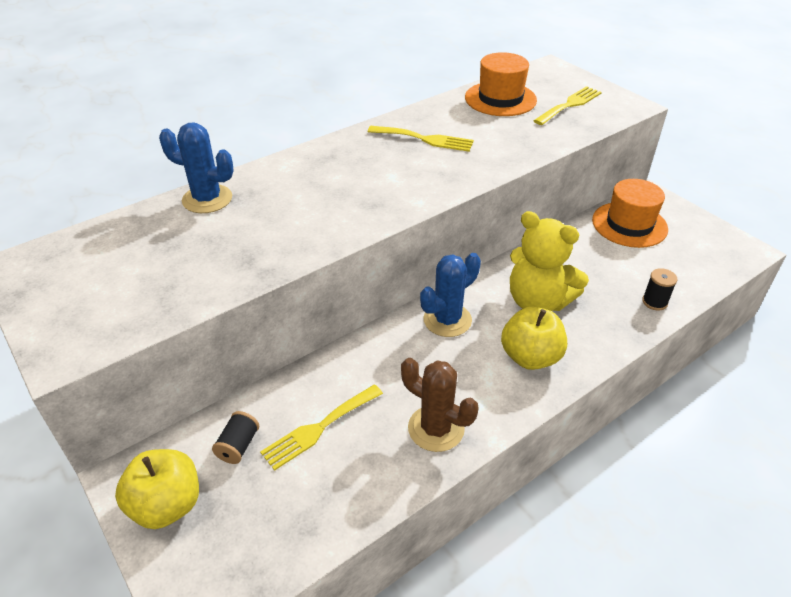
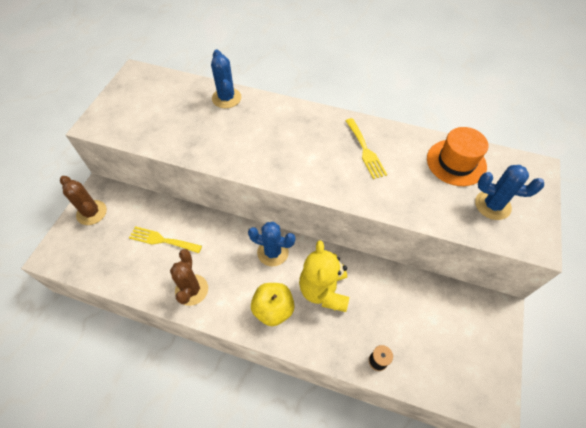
camera: 55 degrees right, 15 degrees up
(167, 505) = (91, 212): yellow apple -> brown cactus
(238, 446) = (134, 216): black spool -> none
(570, 105) = (492, 205): yellow fork -> blue cactus
(629, 224) = (451, 310): orange hat -> none

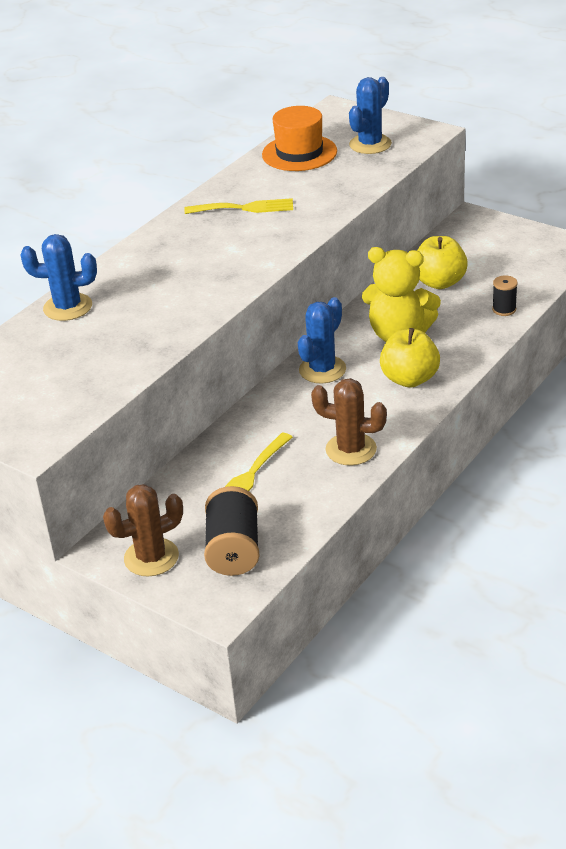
camera: 70 degrees left, 20 degrees down
(97, 250) = (233, 549): none -> black spool
(399, 304) = (439, 282): none -> yellow apple

